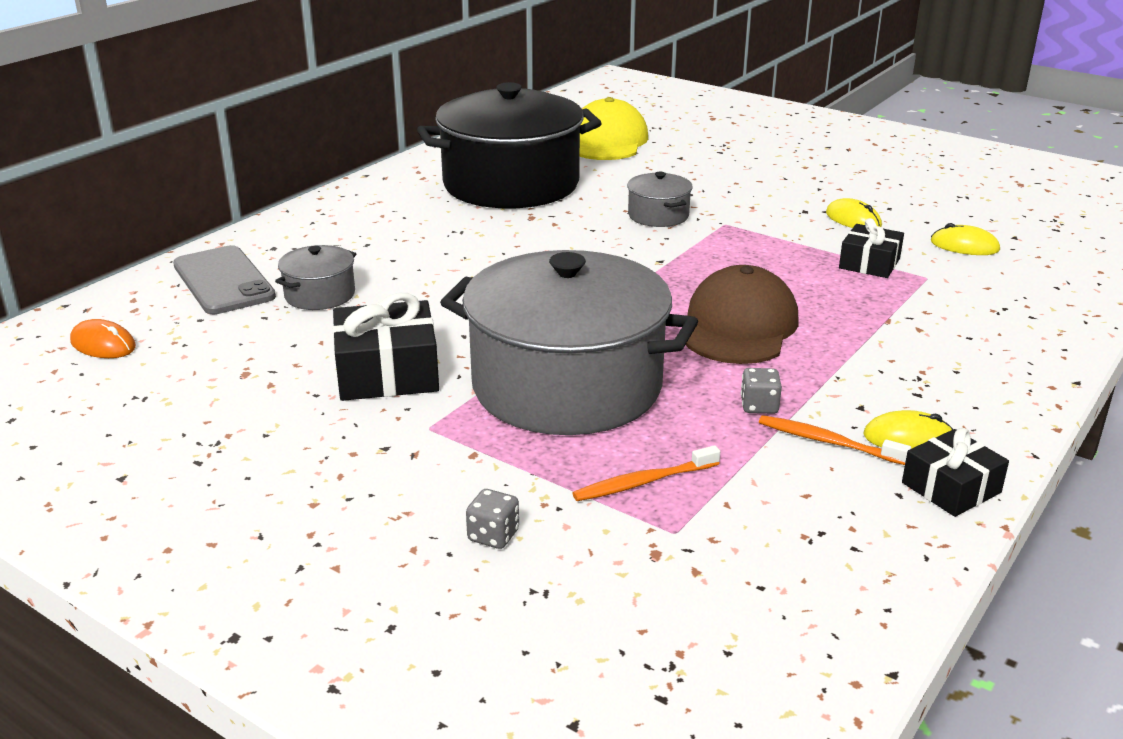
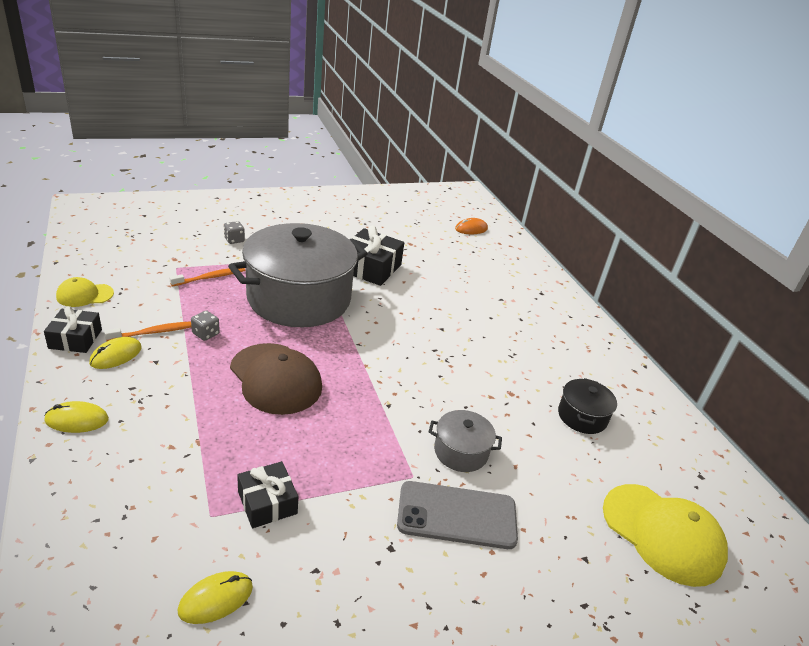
camera: 120 degrees right, 5 degrees up
(223, 281) = (510, 268): grey phone -> grey phone (457, 515)
(320, 295) = (467, 283): grey pot -> none
(511, 184) = (582, 416): black pot -> black pot, size x0.42
(643, 482) = (210, 277): orange toothbrush -> orange toothbrush turned 45 degrees clockwise
(853, 219) = (342, 566): yellow mouse -> yellow mouse (77, 420)
(886, 558) = (84, 295): none -> yellow cap

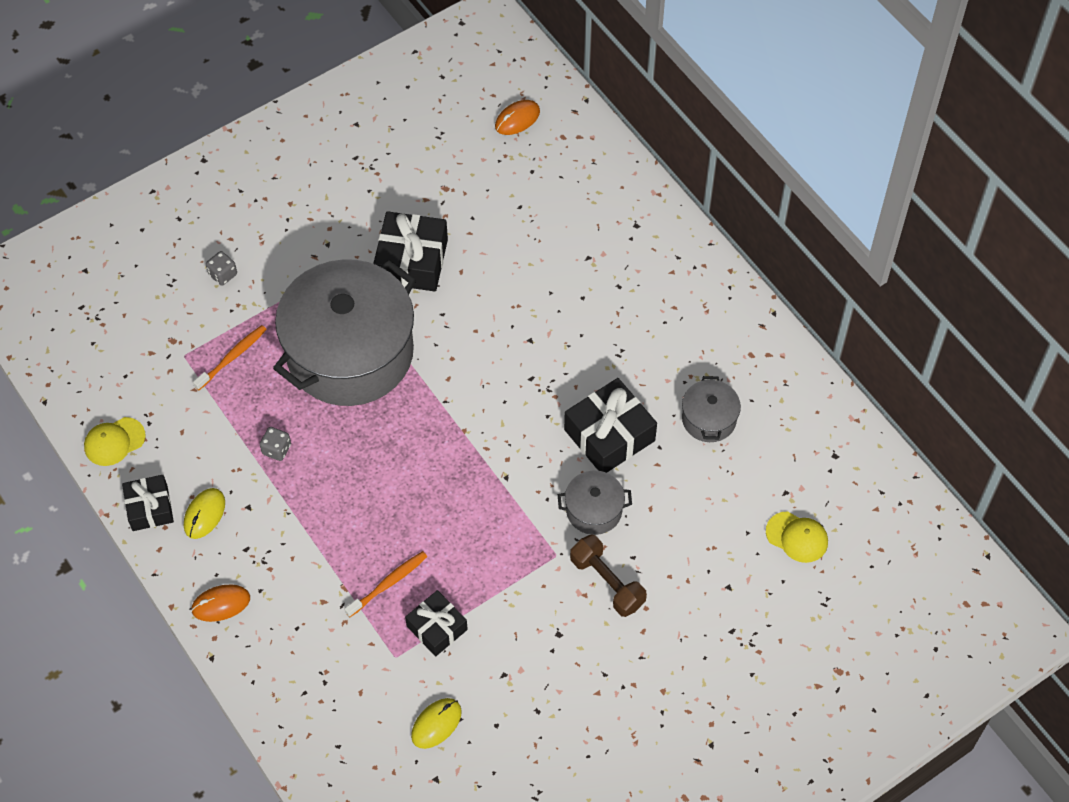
camera: 10 degrees left, 25 degrees up
(77, 420) = (221, 604): yellow mouse -> orange mouse
(154, 332) = (222, 468): orange toothbrush -> orange toothbrush (388, 583)
(275, 378) = (379, 484): brown cap -> none
(457, 515) = (607, 582): grey phone -> brown dumbbell
(490, 402) = (609, 435): none -> black gift
(582, 416) = (709, 419): black pot -> grey pot
(662, 534) = (797, 537): yellow cap -> yellow cap, size x0.55

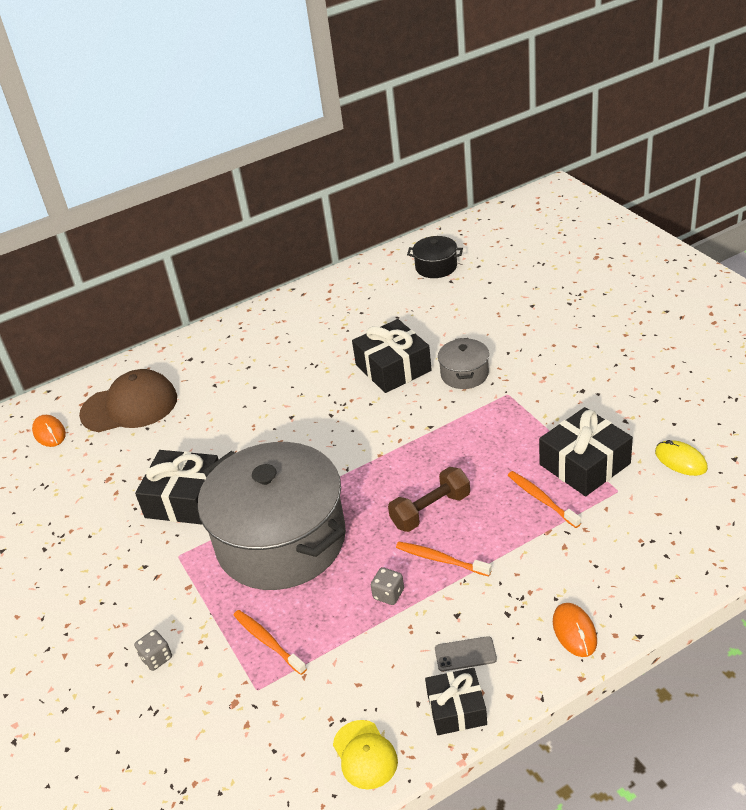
camera: 80 degrees left, 20 degrees down
(204, 514) = (465, 654): yellow mouse -> grey phone
(315, 492) = (440, 559): none -> orange toothbrush
(437, 628) = (584, 464): black gift -> black gift, size x1.58
(555, 183) = (130, 406): none -> brown cap
(607, 582) = (532, 365): brown dumbbell -> brown dumbbell (430, 510)
(709, 419) = (383, 317): grey pot -> none
(797, 537) = (488, 275): yellow cap -> none
(818, 474) = (436, 267): none -> black pot

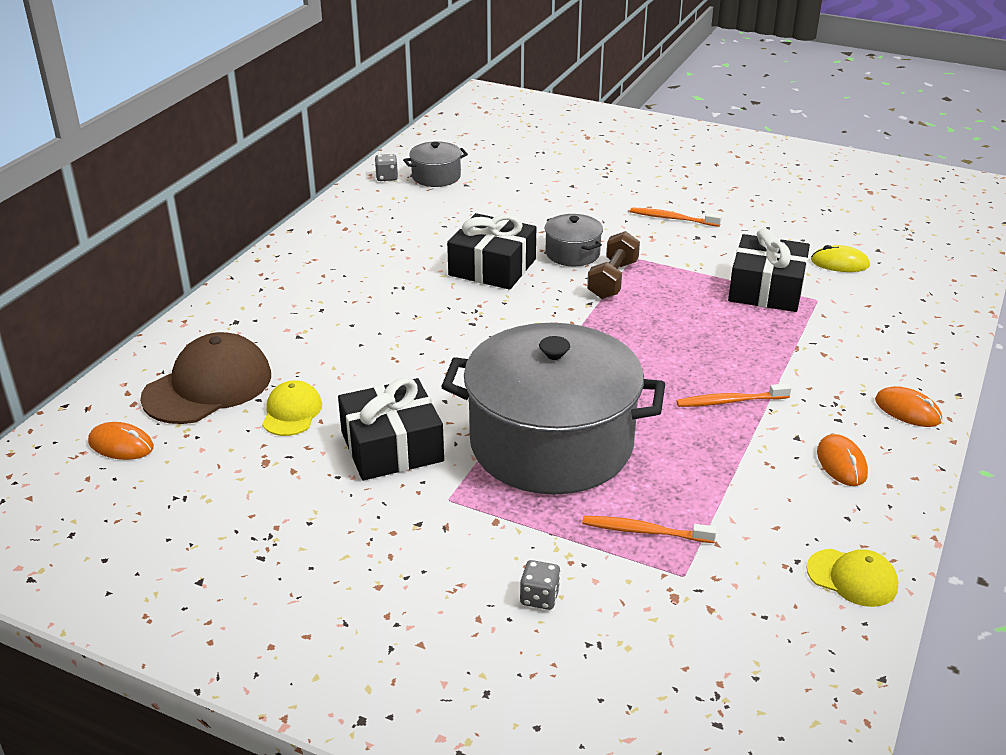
camera: 40 degrees left, 5 degrees down
(155, 446) = (292, 412): none -> yellow cap
(388, 594) = (716, 446): grey dice -> grey dice (387, 177)
(430, 510) = (673, 367): brown dumbbell -> brown dumbbell (613, 280)
(436, 267) = (436, 176): black pot -> grey pot
(456, 709) = (885, 506): black gift -> none
(465, 654) = (841, 463): grey phone -> orange mouse
(541, 499) = (761, 326): orange toothbrush -> orange toothbrush (672, 218)

